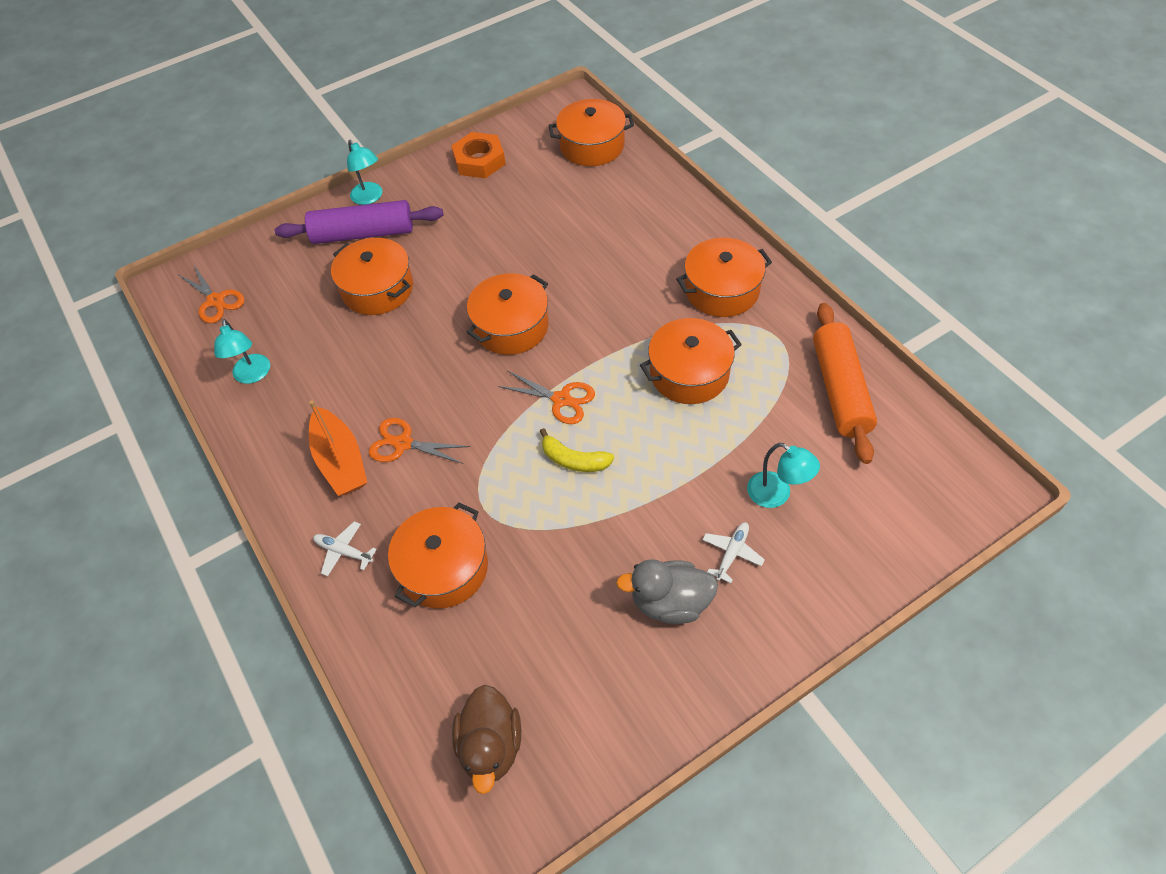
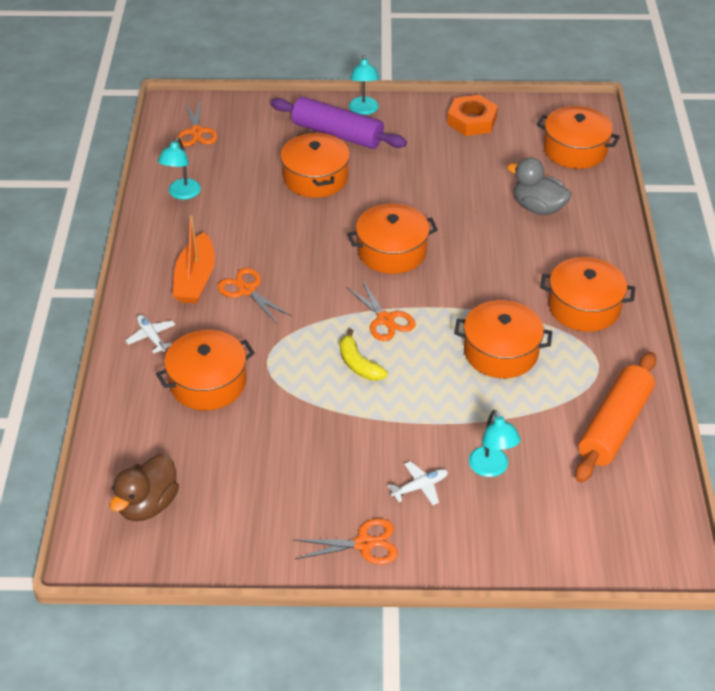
camera: 30 degrees right, 10 degrees down
(670, 602) = (345, 492): grey duck -> grey duck (538, 208)
(731, 646) = (364, 544): none -> orange scissors

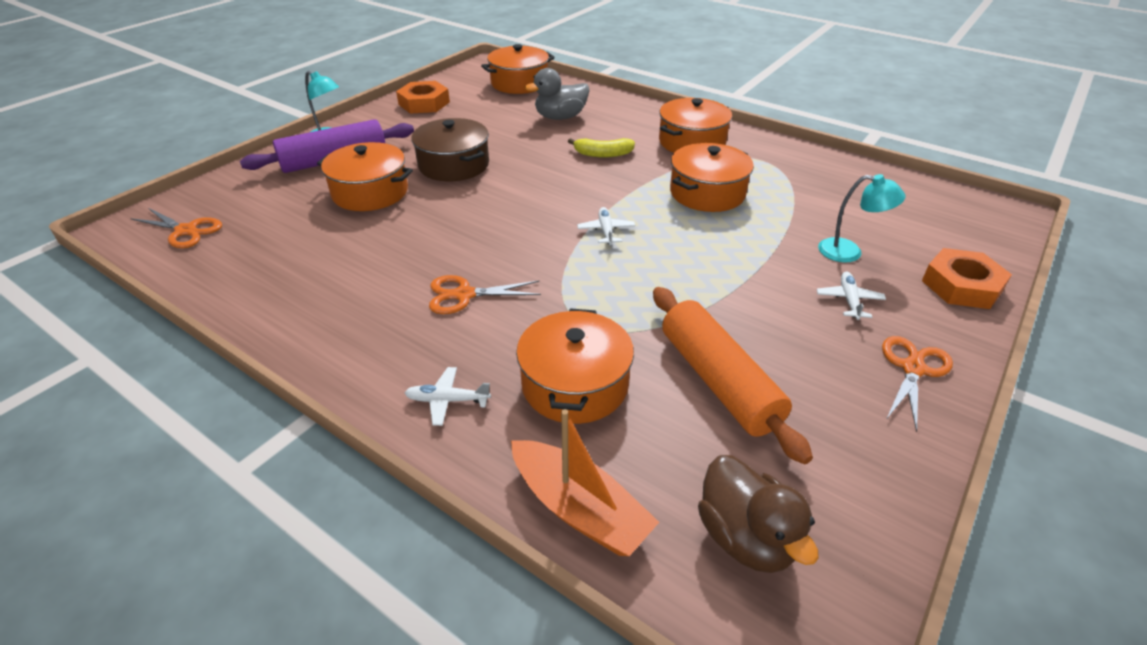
camera: 55 degrees left, 5 degrees down
(182, 194) = (257, 278): turquoise lamp -> none
(195, 279) = (400, 324): orange boat -> orange boat (579, 509)
(359, 364) = (650, 269): yellow banana -> yellow banana (603, 154)
(385, 320) = (606, 231): orange scissors -> white plane
(392, 251) = (522, 193): orange pot -> none
(394, 194) = (453, 165): none -> brown pot
(505, 551) = (962, 285): none -> orange nut
(614, 426) = (836, 179): orange rolling pin -> orange rolling pin (718, 381)

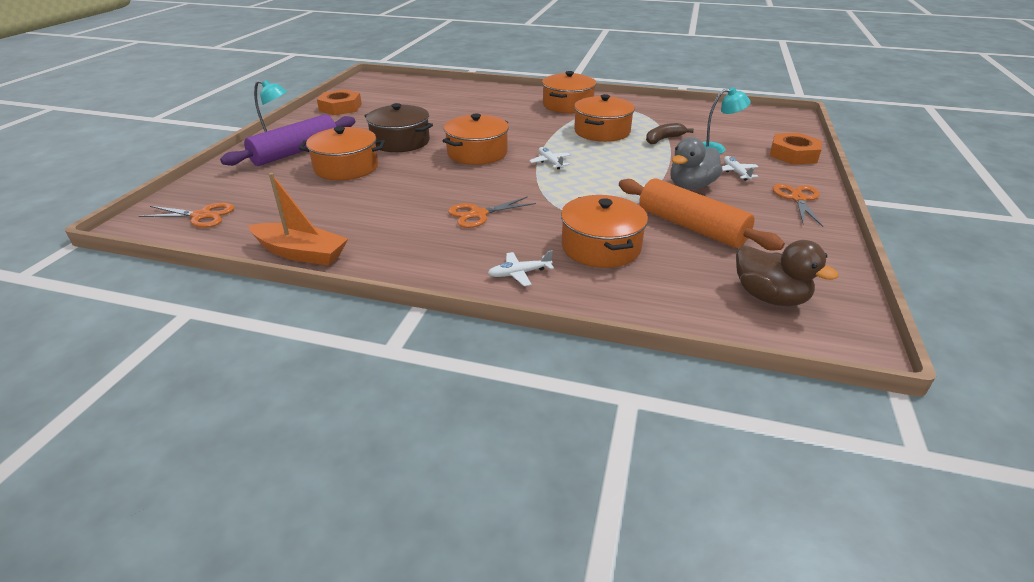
camera: 20 degrees left, 5 degrees down
(519, 83) = (408, 86): orange pot -> orange pot (477, 153)
(560, 117) = (459, 103): grey duck -> grey duck (691, 186)
(579, 509) = (659, 308): orange boat -> orange boat (301, 253)
(603, 154) = (510, 120): yellow banana -> none
(783, 221) = (663, 139): none -> brown banana

